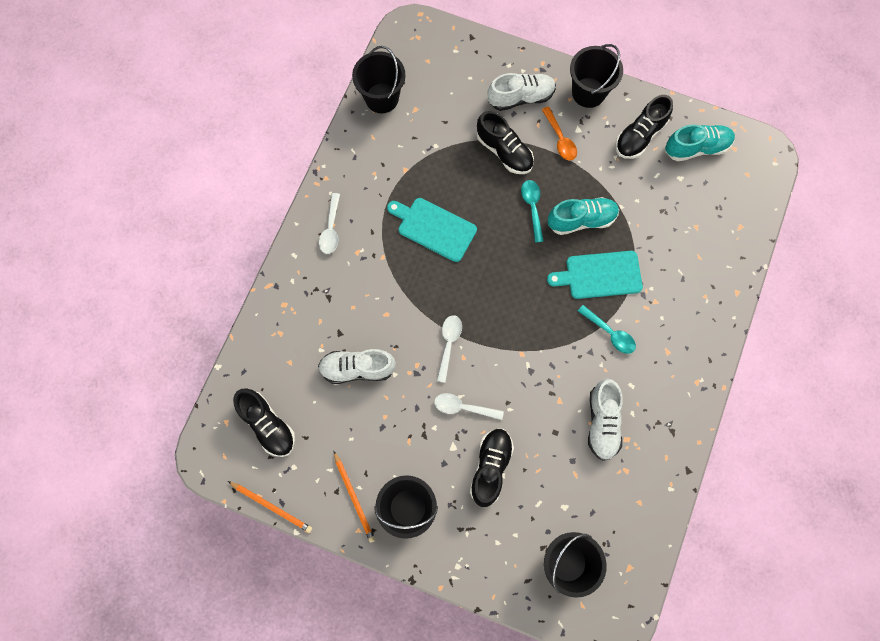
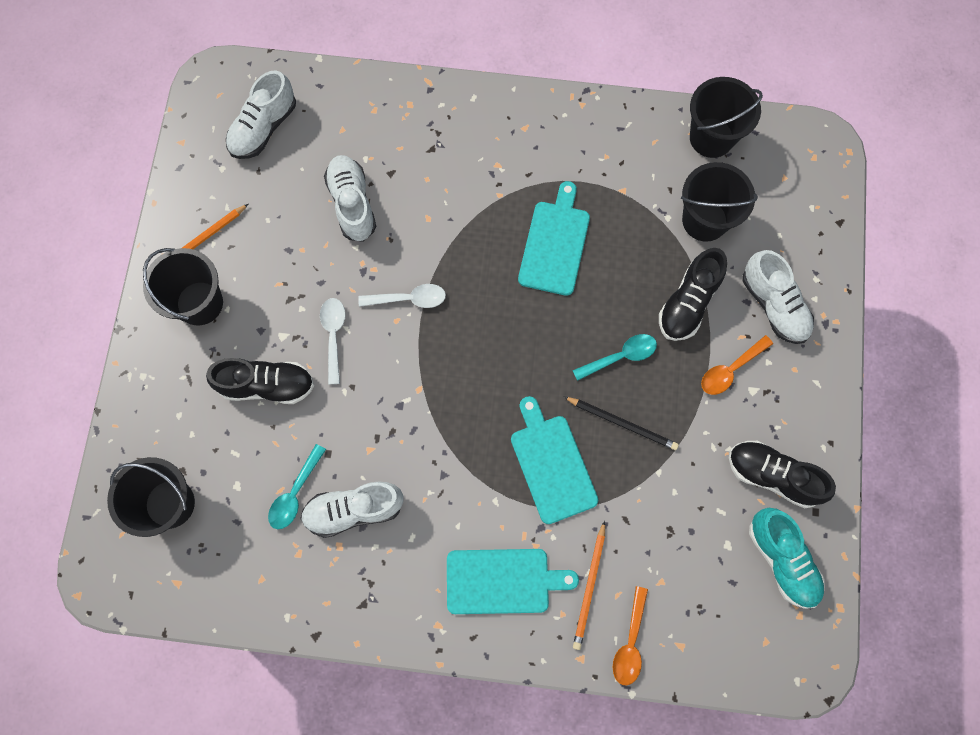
camera: 75 degrees right, 0 degrees up
(268, 425) = (264, 128): black shoe -> white shoe
(272, 507) = (173, 158): orange pencil -> orange pencil (589, 587)
(331, 229) = (518, 128): white spoon -> none
(581, 220) = (622, 423): turquoise shoe -> black pencil
(588, 92) = (813, 392): black bucket -> black bucket (704, 220)
(610, 333) = (475, 494): turquoise spoon -> turquoise spoon (295, 493)
(675, 330) = (503, 581): none -> turquoise cutting board
(732, 258) = (630, 642): none -> orange spoon

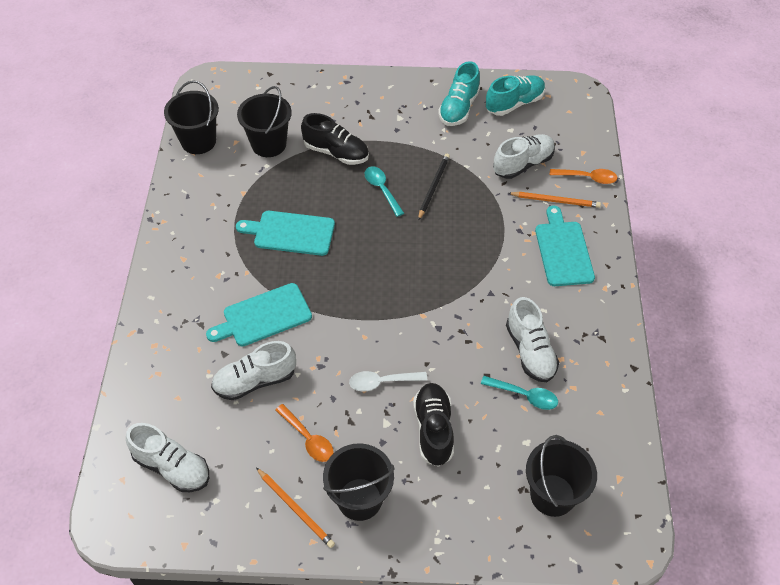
camera: 95 degrees left, 20 degrees down
(409, 299) = (344, 329): white spoon -> none
(551, 464) = (471, 226): turquoise cutting board -> turquoise cutting board (263, 316)
(730, 370) = (385, 129): orange spoon -> orange spoon (308, 438)
(772, 476) = (459, 108): black shoe -> turquoise shoe
(773, 305) = (335, 107): white shoe -> white shoe (523, 164)

